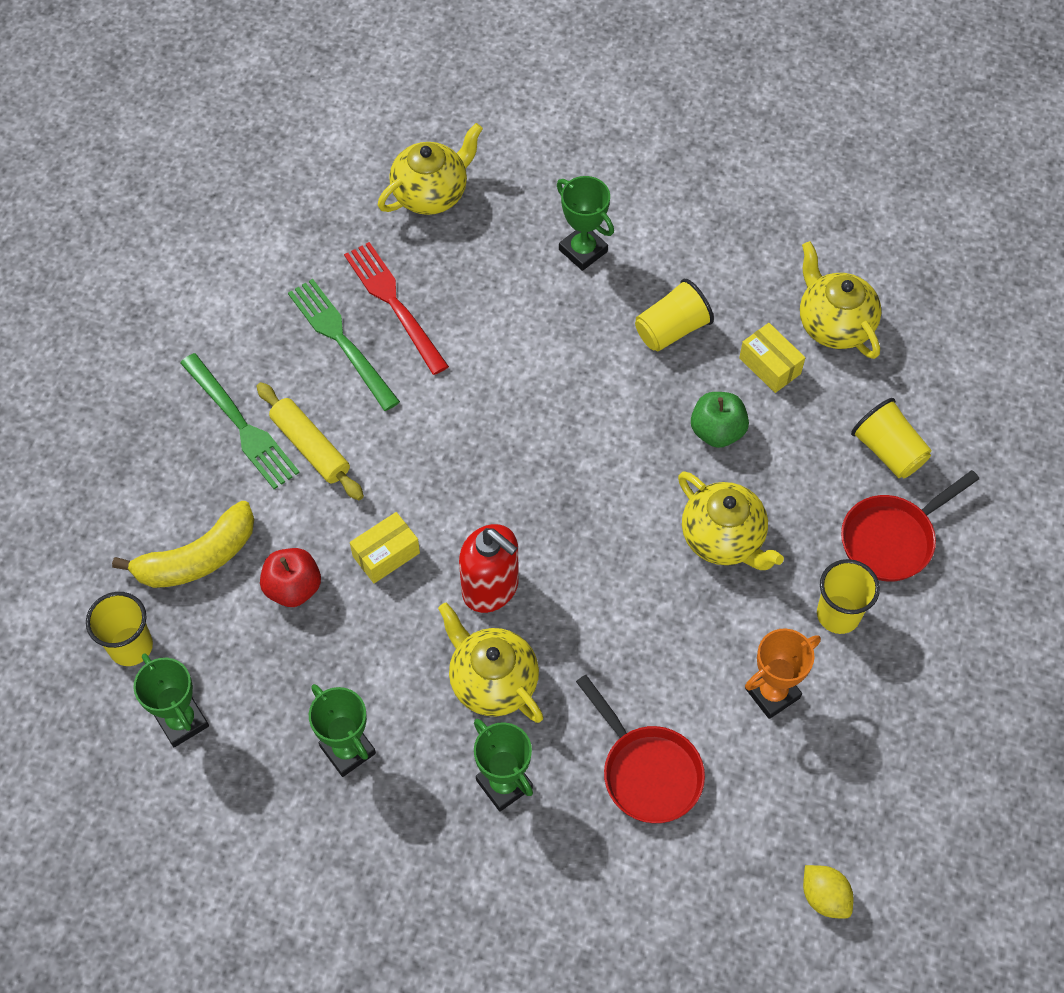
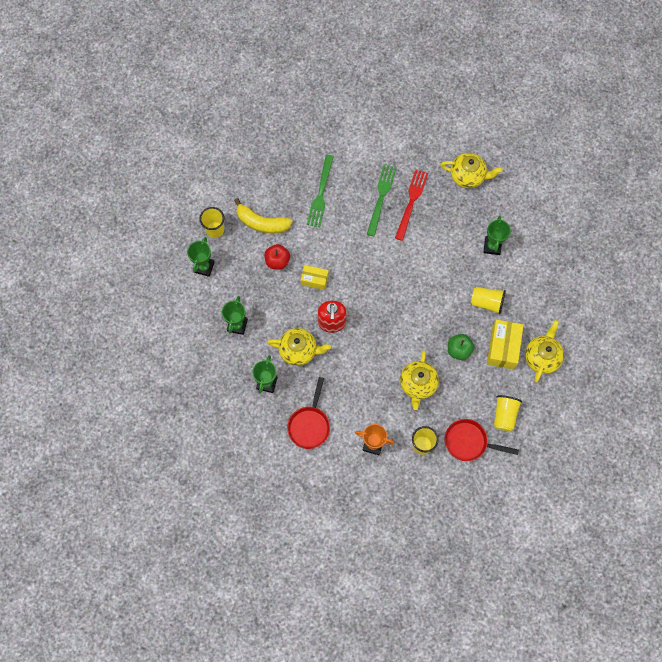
camera: 50 degrees right, 10 degrees up
(310, 447) = (332, 222): yellow rolling pin -> none
(492, 681) = (299, 350): yellow teapot -> yellow teapot turned 90 degrees clockwise
(769, 366) = (503, 348): yellow box -> yellow box, size x1.63
(824, 897) = (314, 515): yellow lemon -> none

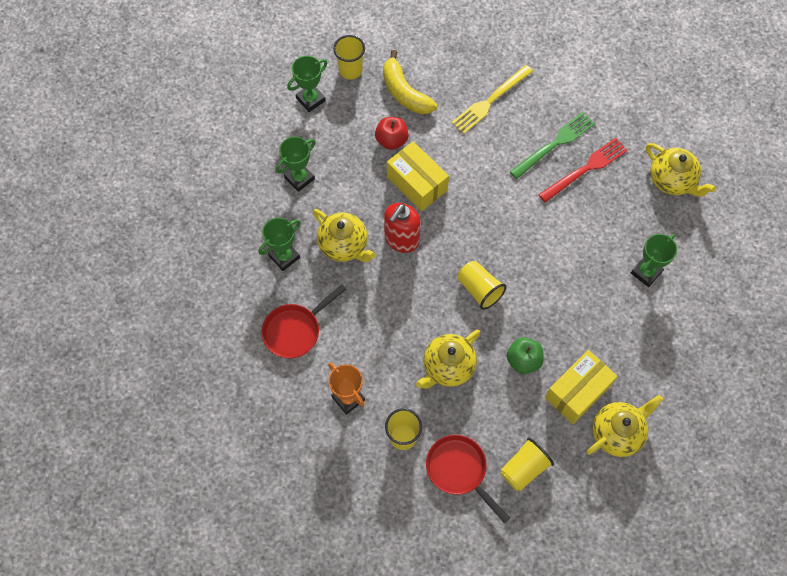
camera: 35 degrees right, 5 degrees down
(314, 280) = (416, 183): yellow box -> yellow box, size x1.63
(320, 194) = (490, 101): green fork -> yellow fork
(487, 302) = (595, 329): yellow cup -> yellow cup (479, 289)

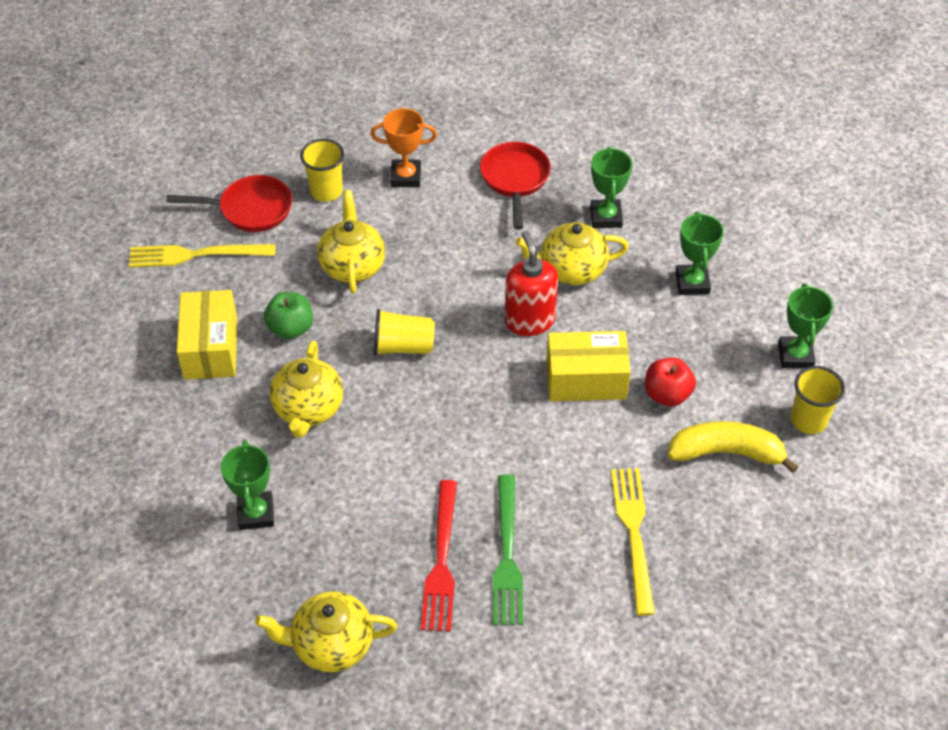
camera: 130 degrees right, 15 degrees down
(524, 468) = (196, 255): yellow cup -> yellow fork
(617, 432) = (137, 349): yellow teapot -> yellow teapot (308, 409)

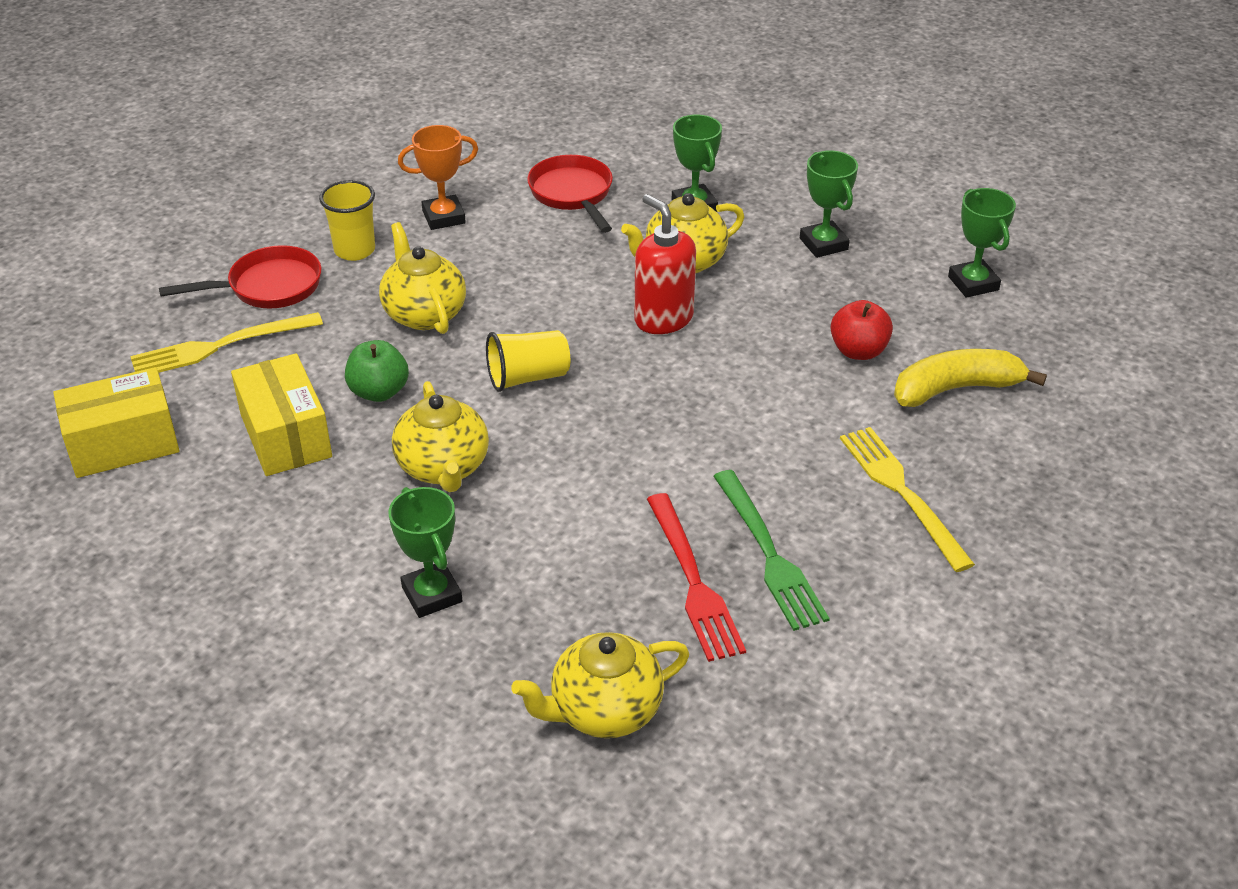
camera: 20 degrees left, 10 degrees down
(586, 379) = (759, 358): yellow box -> yellow box (123, 443)
(808, 420) = (1024, 338): yellow cup -> none

